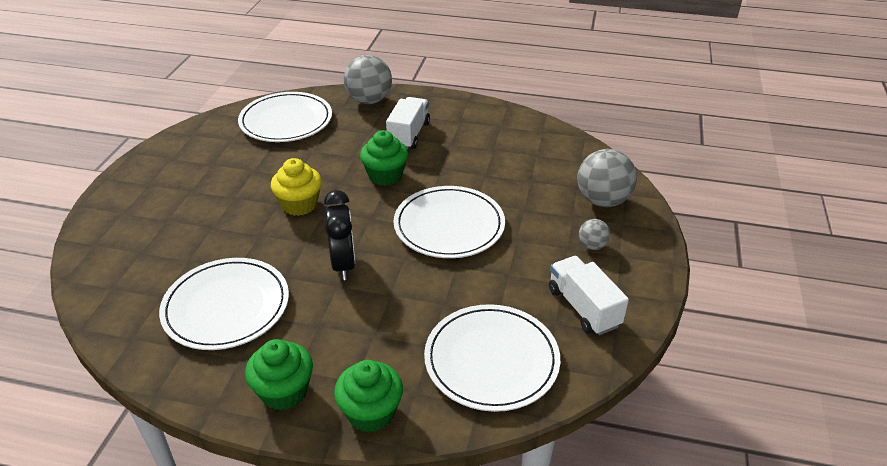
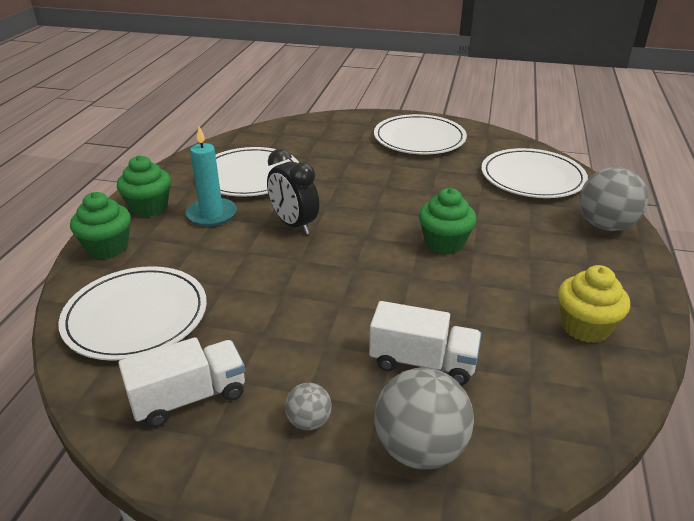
camera: 90 degrees right, 5 degrees down
(299, 205) = (385, 196): yellow cupcake -> yellow cupcake (585, 327)
(312, 329) = (212, 214): none -> turquoise candle
(343, 264) = (294, 225): black clock -> black clock turned 60 degrees clockwise
(409, 135) = (538, 257): white truck -> white truck (422, 362)
(449, 225) = (353, 289): white plate -> white plate (419, 139)

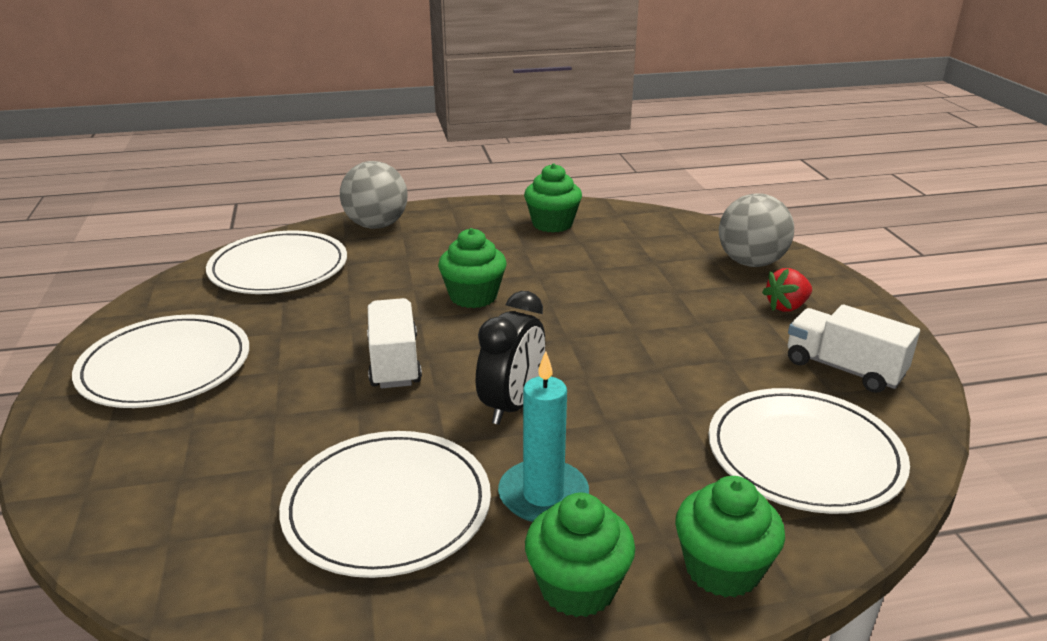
camera: 115 degrees left, 5 degrees down
(309, 421) = (786, 307): grey ball -> red strawberry
(422, 362) = (667, 276): white truck -> white truck (394, 362)
(585, 327) = (552, 224): yellow cupcake -> green cupcake

